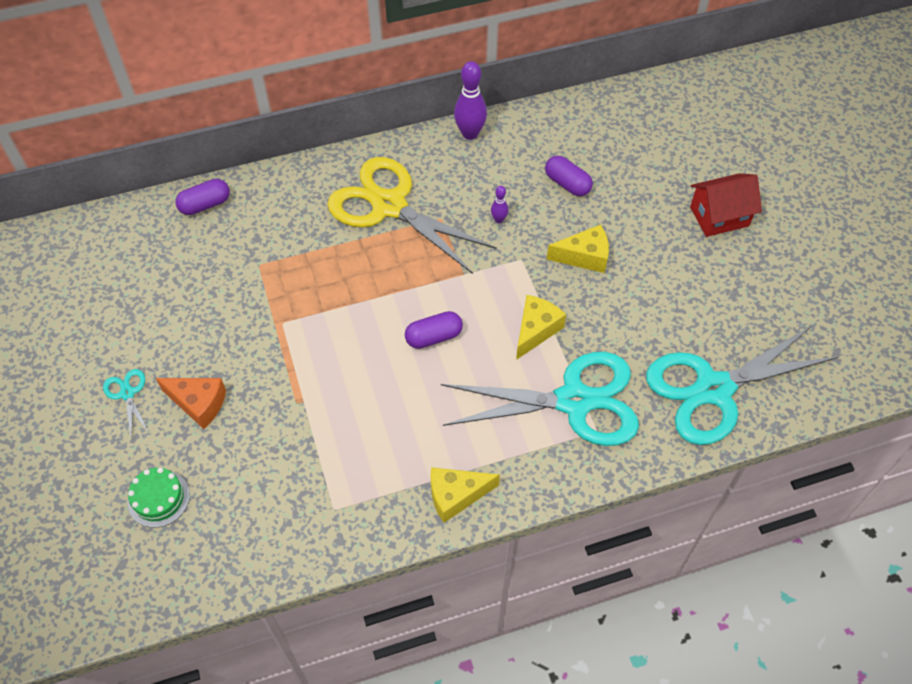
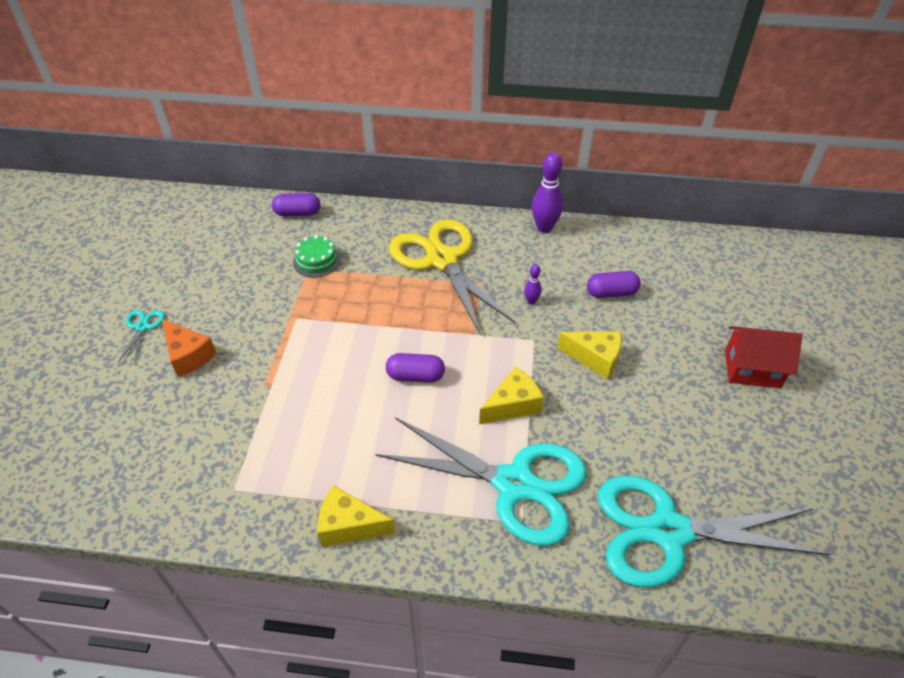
camera: 25 degrees right, 10 degrees down
(158, 498) = (103, 418): green cake -> green cake (317, 261)
(567, 184) = (611, 293): purple capsule -> purple capsule turned 75 degrees counterclockwise

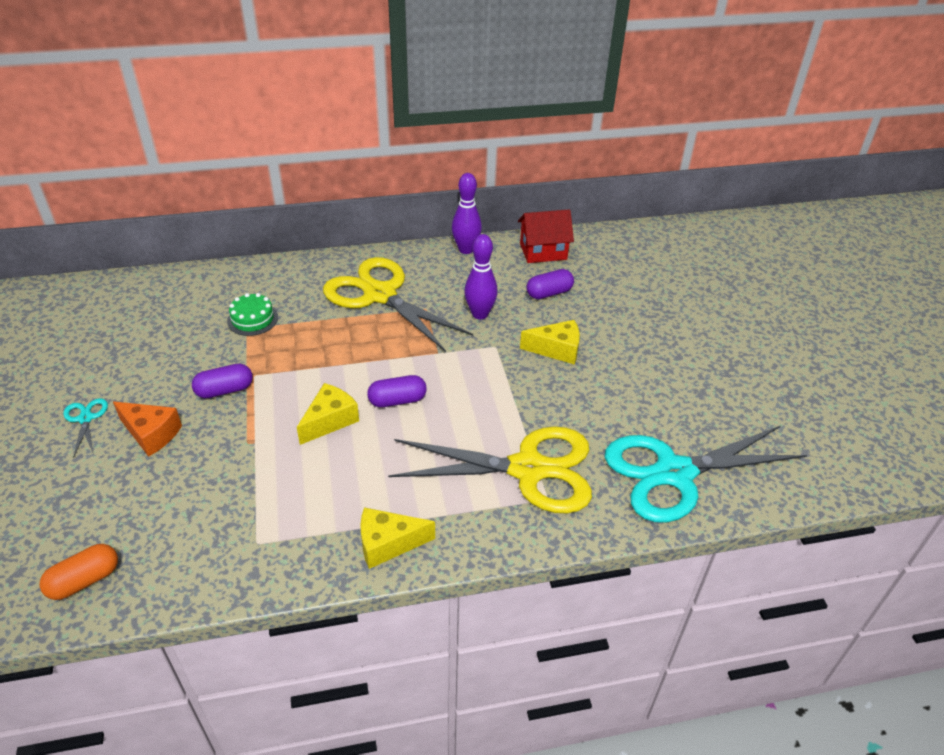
camera: 20 degrees left, 5 degrees down
(82, 483) = (84, 580): none -> orange capsule
(298, 213) = (213, 279): purple capsule -> purple capsule (225, 390)
(513, 405) = (499, 404): yellow cheese -> yellow cheese (330, 420)
(514, 484) = (527, 469): turquoise scissors -> yellow scissors
(531, 301) = (480, 314): purple bowling pin -> purple bowling pin, size x1.96
(752, 369) = (691, 330): red house -> red house (543, 251)

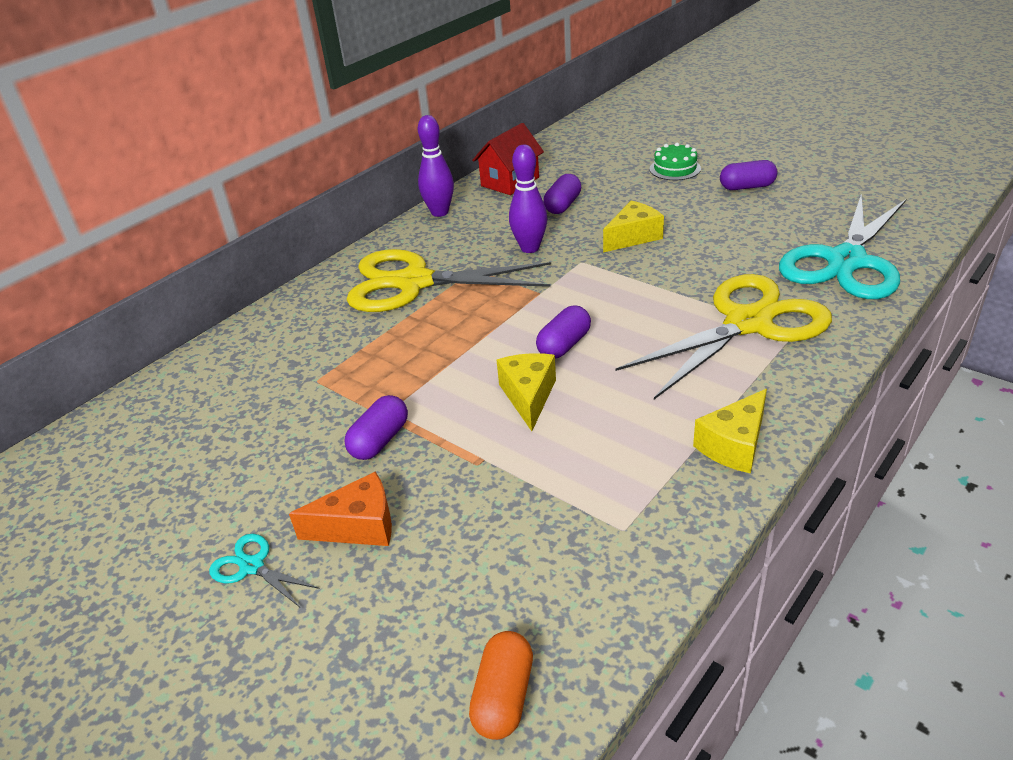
camera: 35 degrees left, 5 degrees down
(252, 319) = (311, 370): green cake -> green cake (675, 169)
(702, 361) = (747, 187): none -> purple capsule

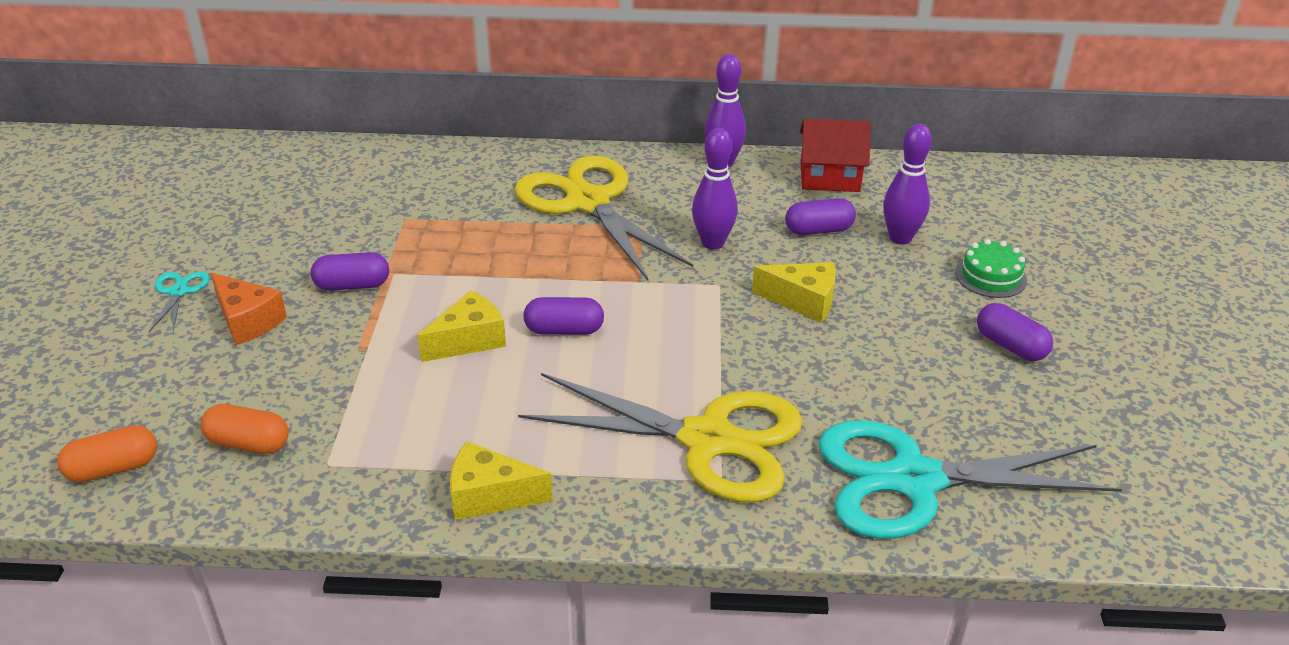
camera: 50 degrees right, 0 degrees up
(550, 576) = (248, 443): none -> orange capsule
(604, 182) = (900, 238): none -> purple bowling pin

